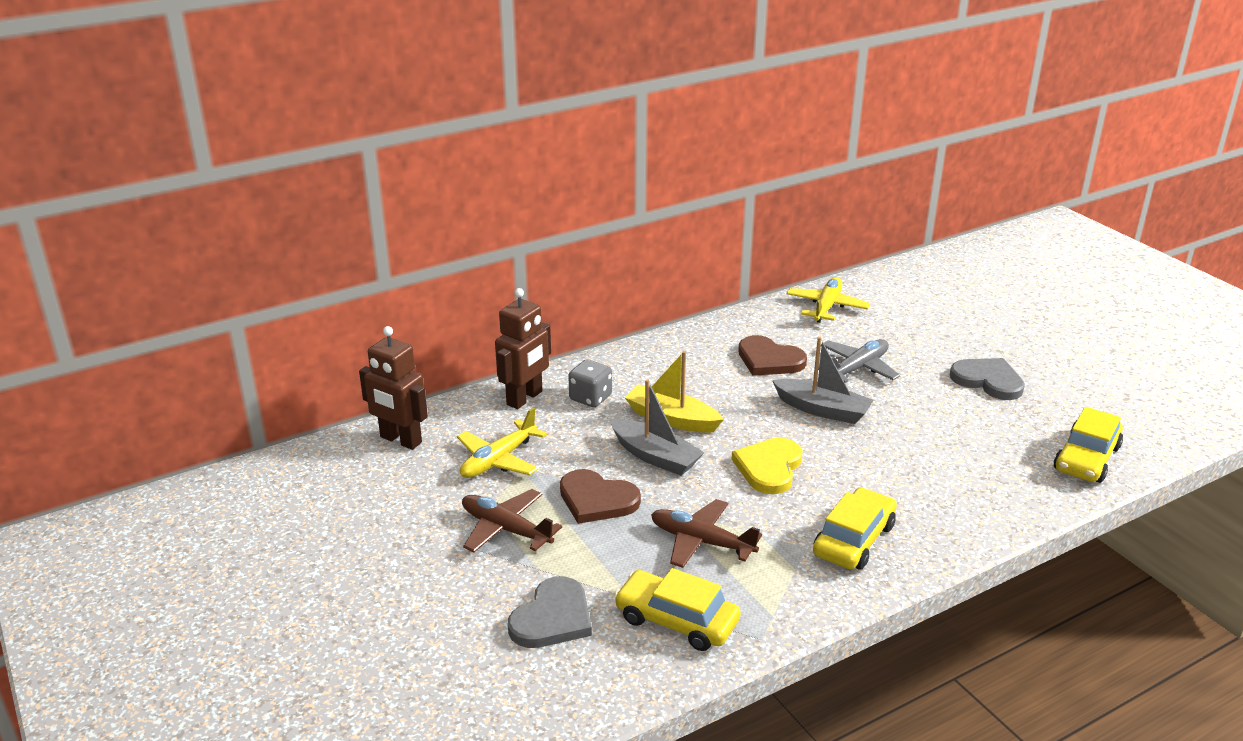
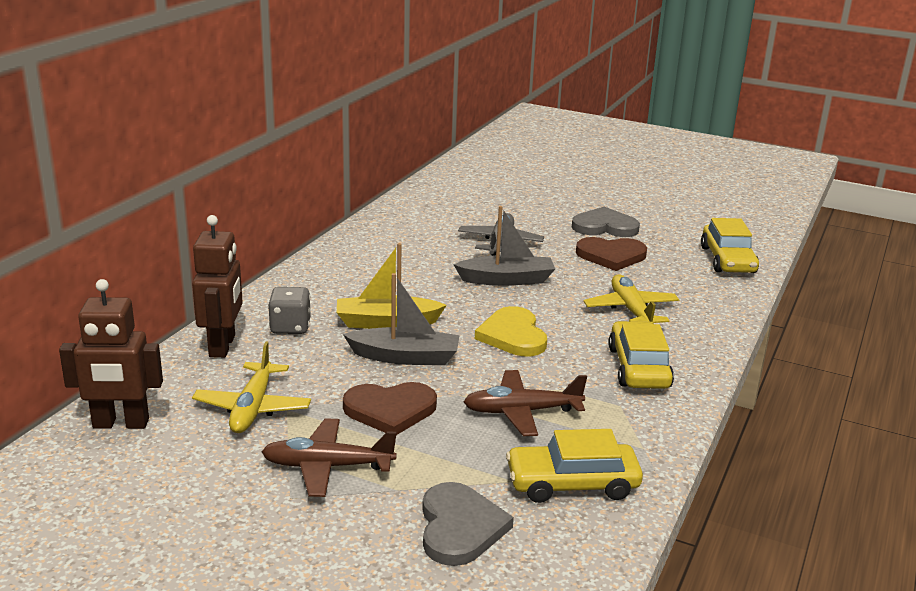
camera: 35 degrees left, 5 degrees down
(769, 360) = (421, 254): brown heart -> brown heart (611, 256)
(826, 307) = (425, 205): yellow plane -> yellow plane (631, 310)

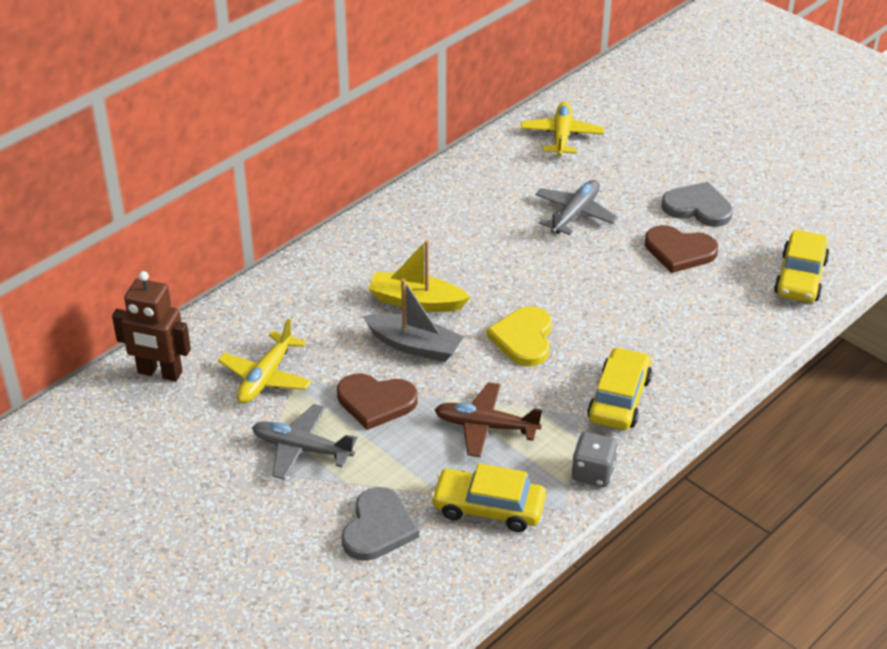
camera: 20 degrees right, 15 degrees up
(223, 346) = (265, 303): brown robot -> none
(290, 327) = (330, 292): grey dice -> grey dice (593, 473)
(327, 466) = (301, 448): brown plane -> grey plane
(507, 280) = (555, 266): grey boat -> none
(631, 310) = (655, 327): yellow plane -> yellow plane (562, 136)

